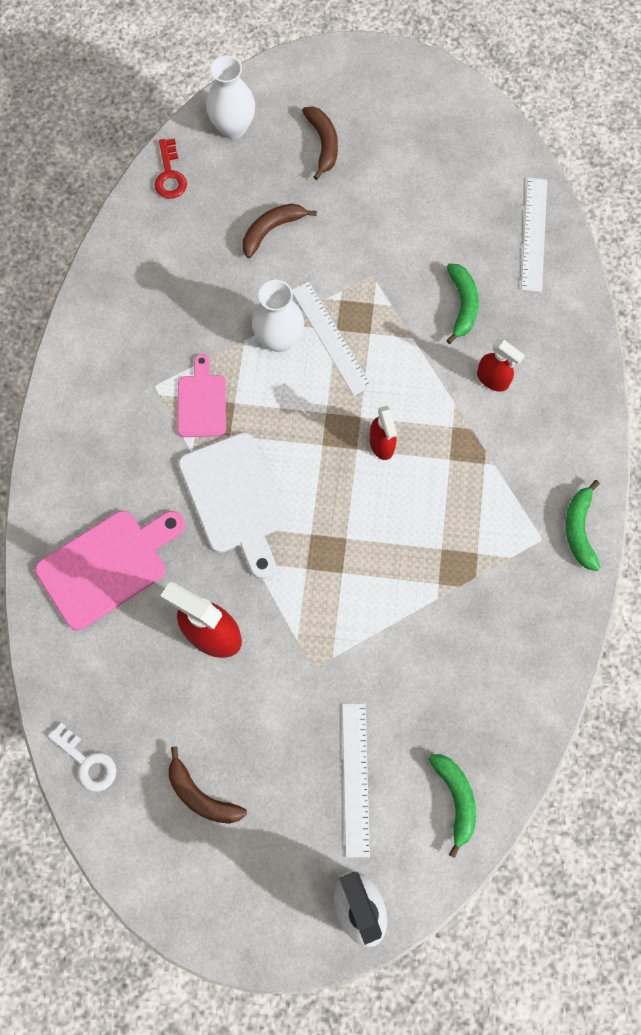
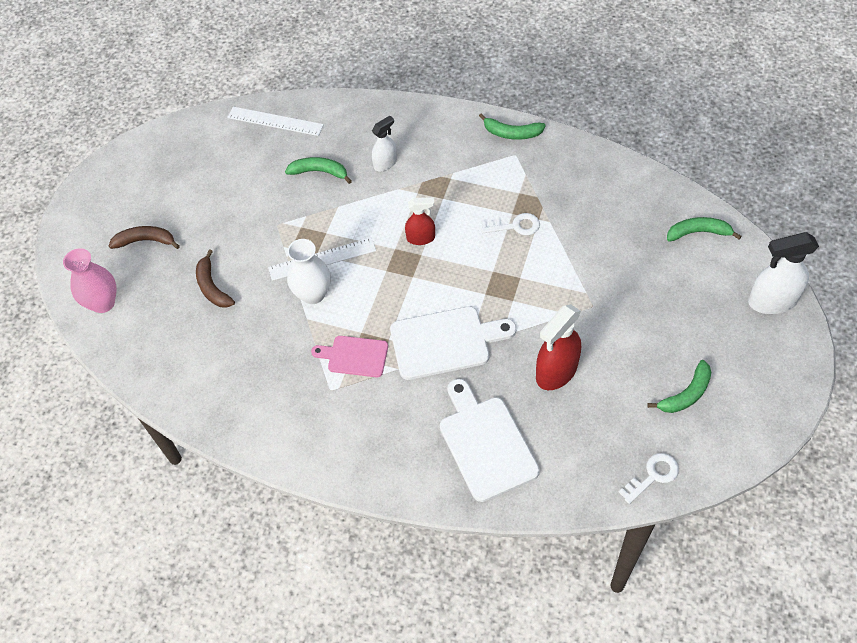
camera: 75 degrees left, 15 degrees down
(107, 566) = (486, 443): pink cutting board -> white cutting board
(169, 175) = (130, 356): red key -> none
(201, 795) = (686, 394): brown banana -> green banana
(233, 127) = (103, 303): white vase -> pink vase
(355, 778) = (680, 290): white ruler -> none
(422, 556) = (515, 226): none -> white key
(493, 379) = (385, 163): red spray bottle -> white spray bottle

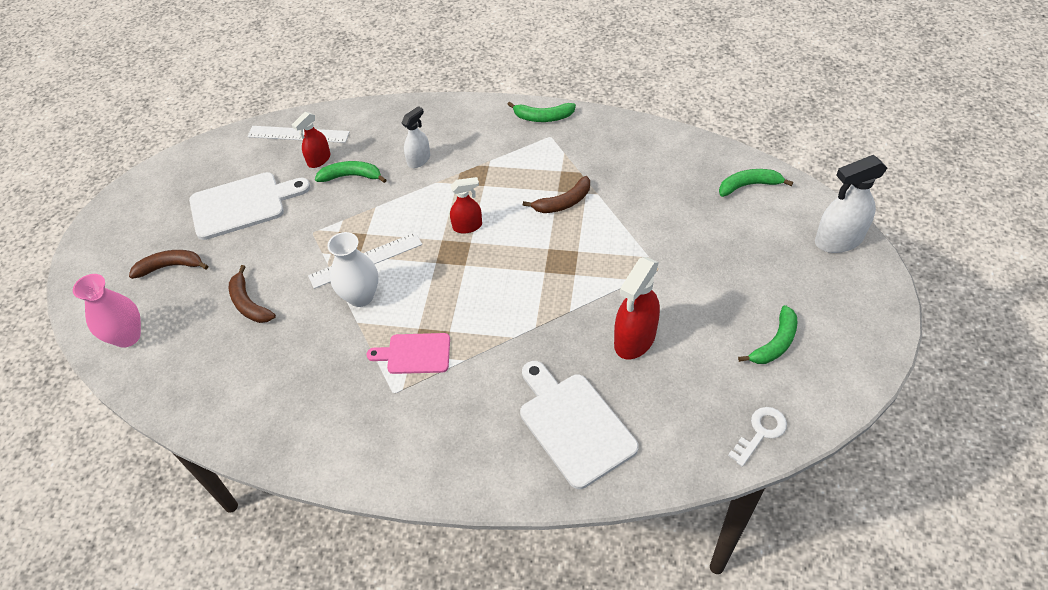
camera: 10 degrees left, 5 degrees down
(291, 151) = (319, 160): none -> red spray bottle
(445, 342) = (511, 326): white cutting board -> white cutting board (242, 205)
(515, 226) = (563, 202): white key -> brown banana

